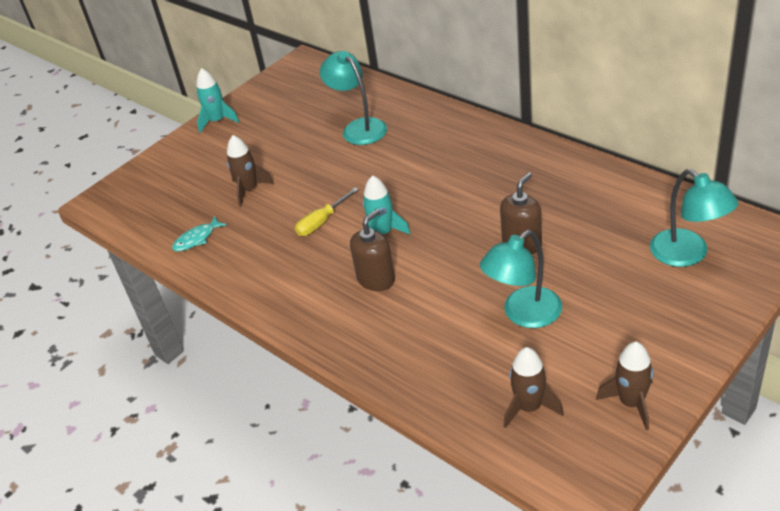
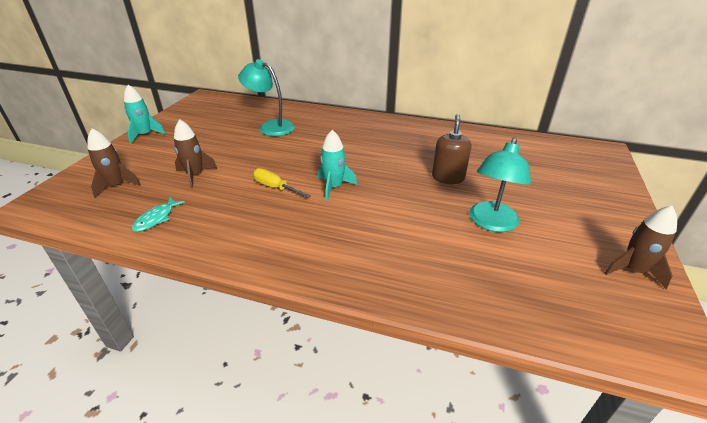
camera: 30 degrees left, 5 degrees down
(321, 222) = (275, 187): yellow screwdriver -> yellow screwdriver turned 105 degrees clockwise
(376, 279) = (351, 220): brown soap dispenser -> none
(529, 407) = (562, 295): brown rocket -> brown rocket (116, 185)
(687, 255) = (562, 166): turquoise lamp -> none

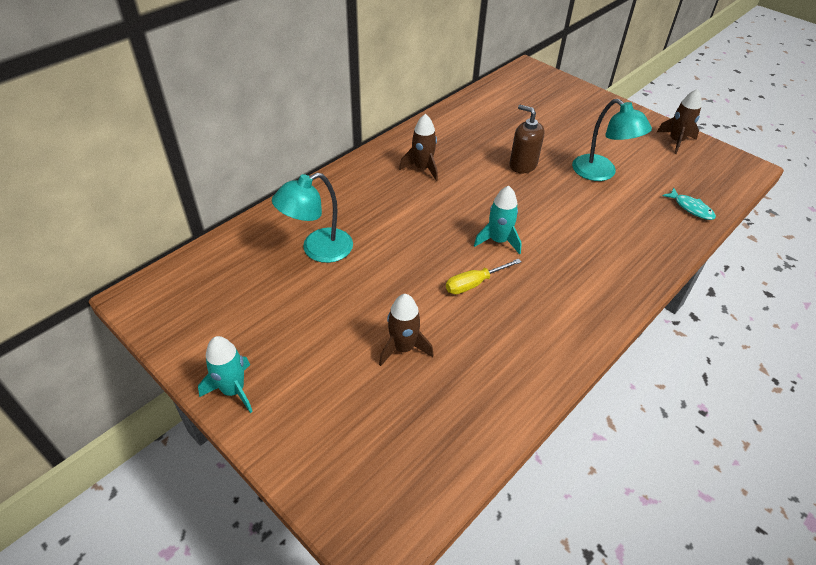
camera: 65 degrees left, 10 degrees up
(116, 185) = (380, 436): brown rocket -> brown rocket (422, 168)
(156, 218) = (485, 398): turquoise fish -> turquoise fish (691, 208)

